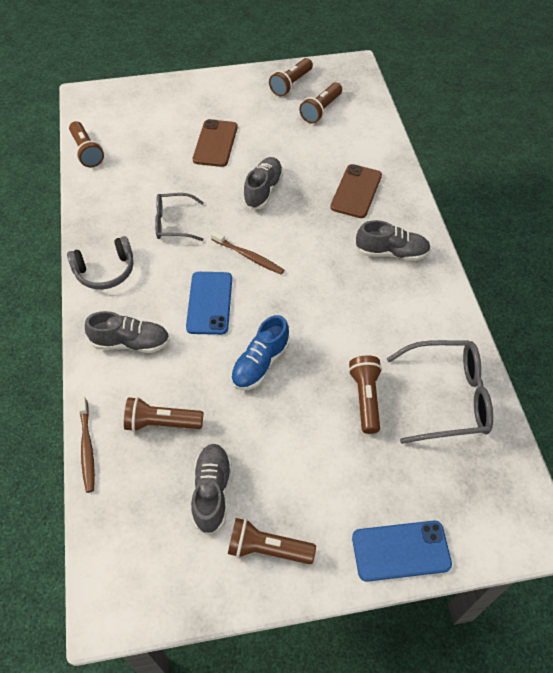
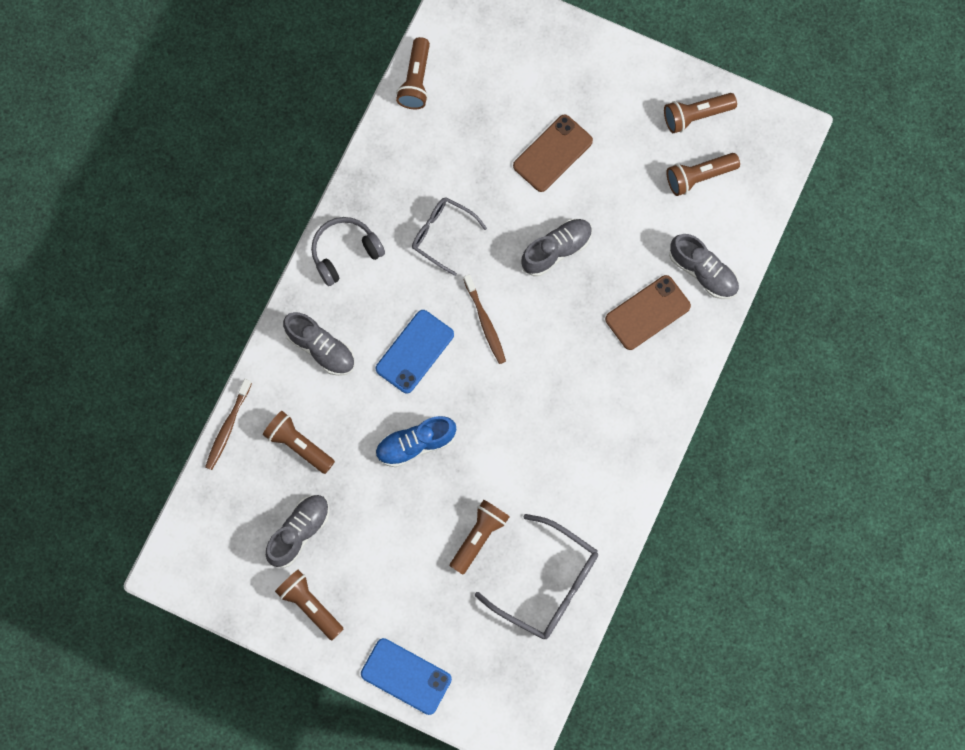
camera: 35 degrees right, 20 degrees up
(105, 271) = (345, 252): grey headphones -> grey headphones turned 135 degrees clockwise
(391, 252) = (622, 408): grey shoe -> grey shoe (703, 272)

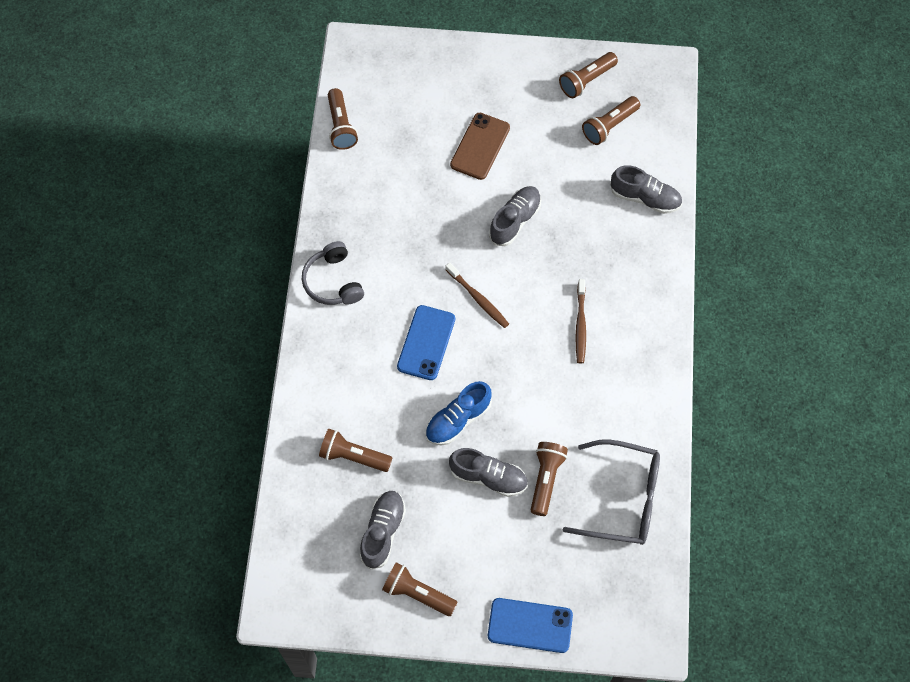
camera: 20 degrees left, 10 degrees down
(227, 427) = (283, 463): brown toothbrush -> brown toothbrush (580, 325)
(321, 348) = (342, 367): grey shoe -> grey shoe (488, 477)
(345, 252) = (333, 282): grey headphones -> grey headphones turned 60 degrees counterclockwise
(442, 235) = (412, 240): grey glasses -> none
(647, 312) = (613, 245): brown phone -> none

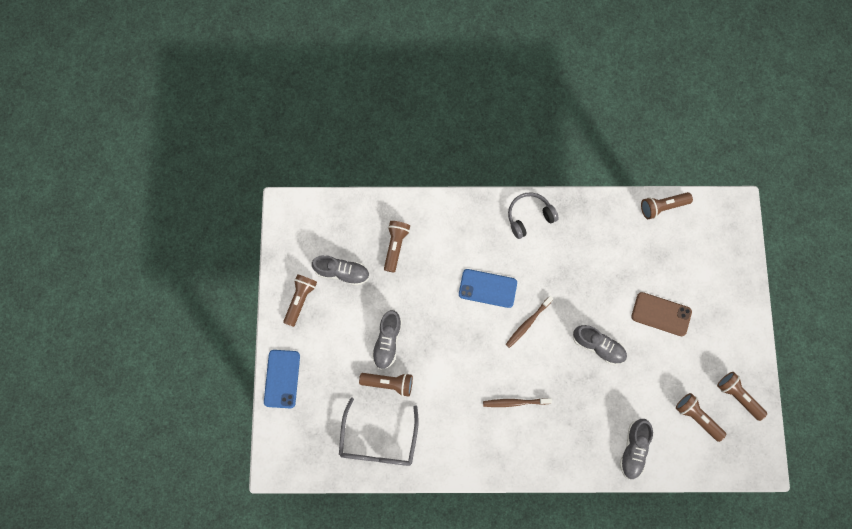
camera: 85 degrees right, 10 degrees up
(458, 420) = (429, 316): blue shoe -> none

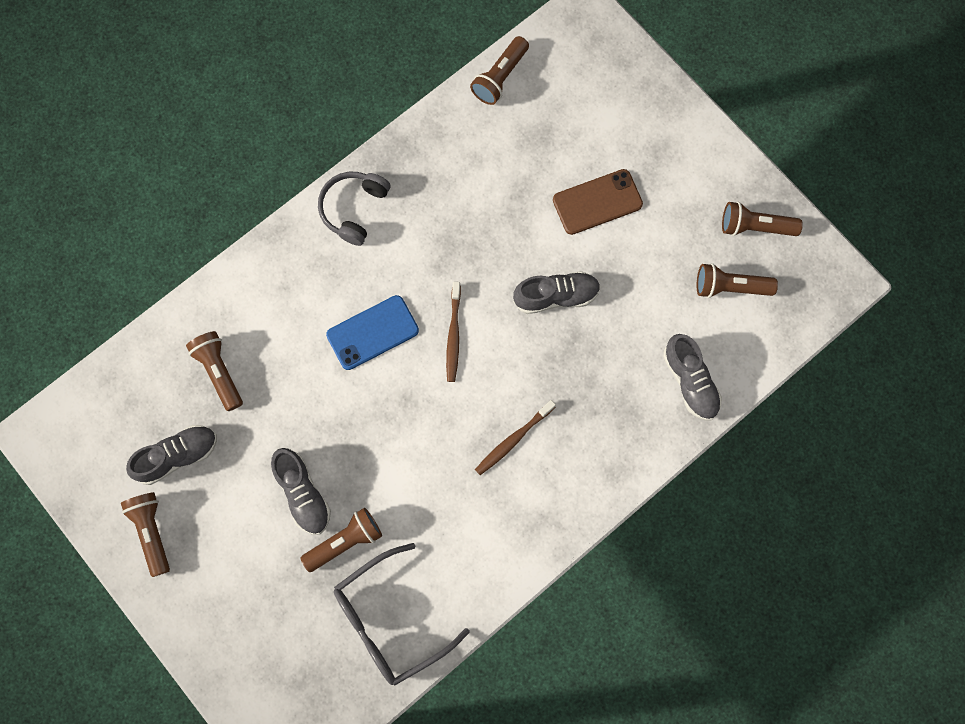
camera: 40 degrees left, 0 degrees up
(282, 379) = (207, 646): blue phone -> none
(378, 441) = (389, 621): grey glasses -> grey glasses turned 90 degrees clockwise

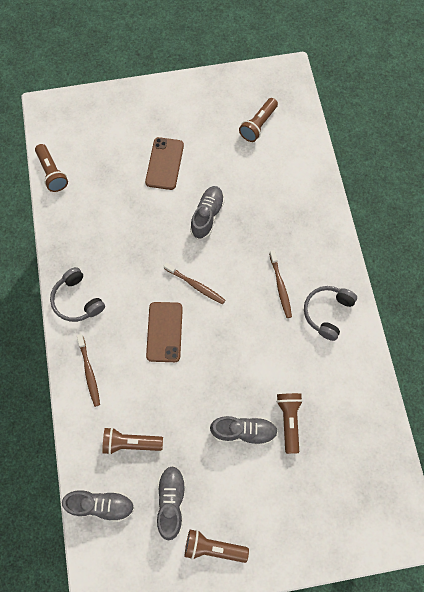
camera: 60 degrees left, 5 degrees down
(274, 276) = (89, 372): none -> brown toothbrush
(372, 332) = (164, 332): blue phone -> brown phone
(389, 621) = (353, 420): grey glasses -> none
(512, 517) = (327, 312): none -> grey headphones
(690, 381) = (300, 174): grey shoe -> grey shoe (101, 505)
(755, 227) = (231, 94): brown flashlight -> none

